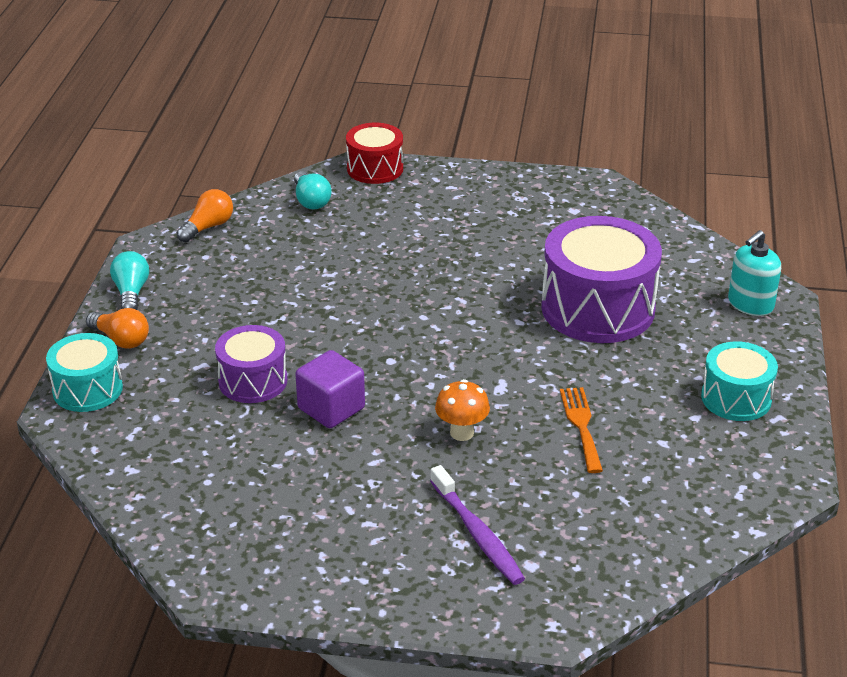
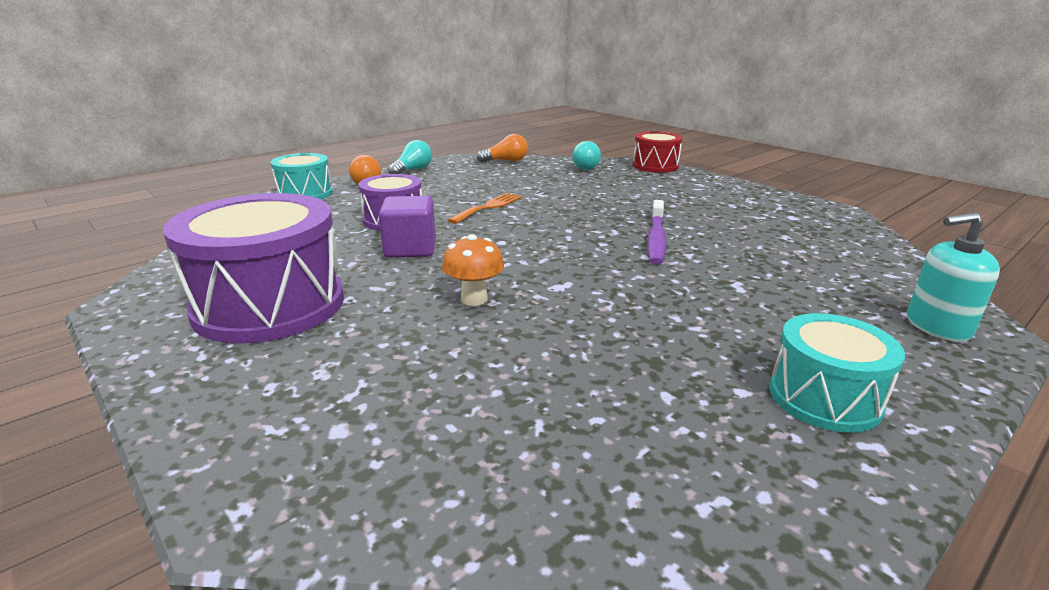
camera: 40 degrees right, 10 degrees down
(477, 534) = (347, 374): purple toothbrush -> purple toothbrush (656, 239)
(581, 425) = (593, 340): orange fork -> orange fork (489, 207)
(597, 308) = (735, 272): purple drum -> purple drum (269, 305)

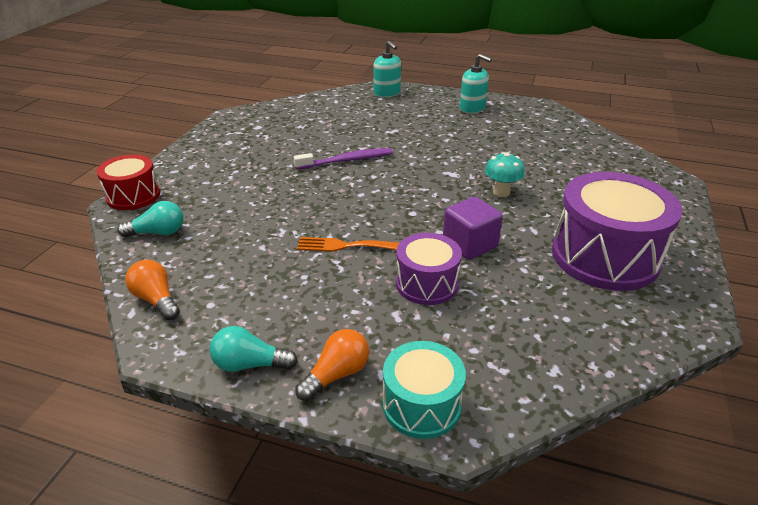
camera: 120 degrees left, 10 degrees up
(474, 299) = (501, 192): orange mushroom -> turquoise mushroom
(824, 397) = (472, 108): turquoise drum -> turquoise soap dispenser

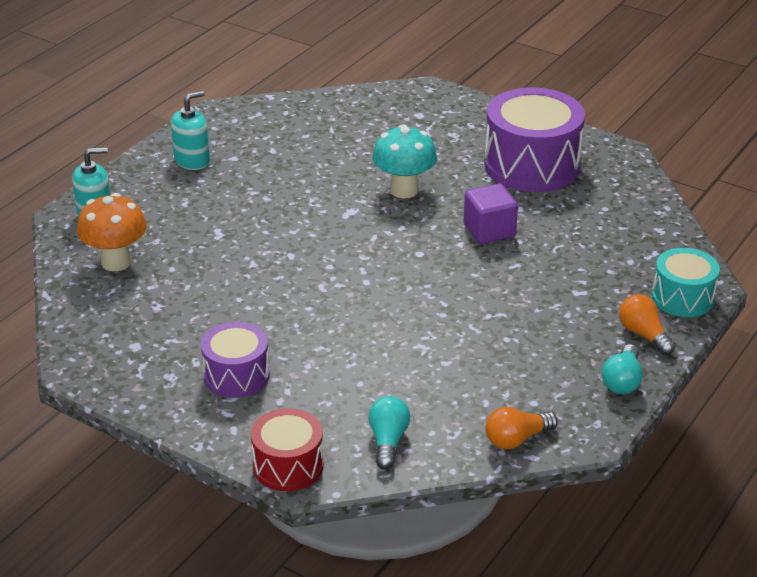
camera: 75 degrees left, 0 degrees up
(342, 107) = (116, 262): none -> orange mushroom
(344, 246) = (464, 307): orange fork -> none
(347, 160) = (281, 280): purple toothbrush -> none
(427, 283) = (541, 267): purple drum -> purple drum (236, 375)
(501, 192) = (404, 190): turquoise mushroom -> turquoise mushroom, size x1.51

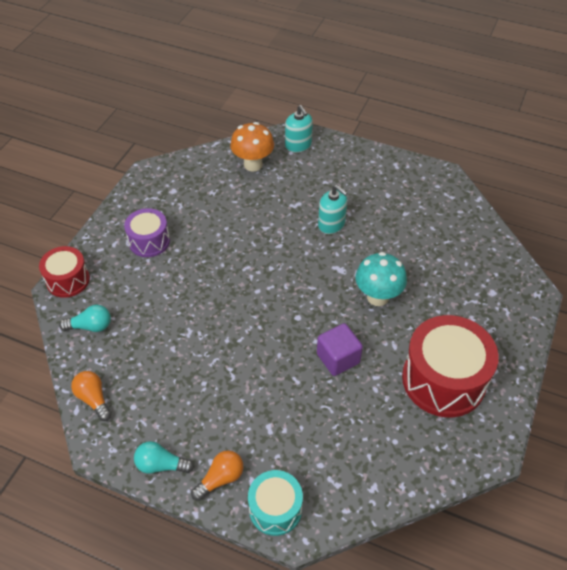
camera: 80 degrees right, 15 degrees up
(192, 161) = (376, 175): turquoise soap dispenser -> turquoise soap dispenser (331, 224)
(531, 165) = (443, 380): purple drum -> red drum

